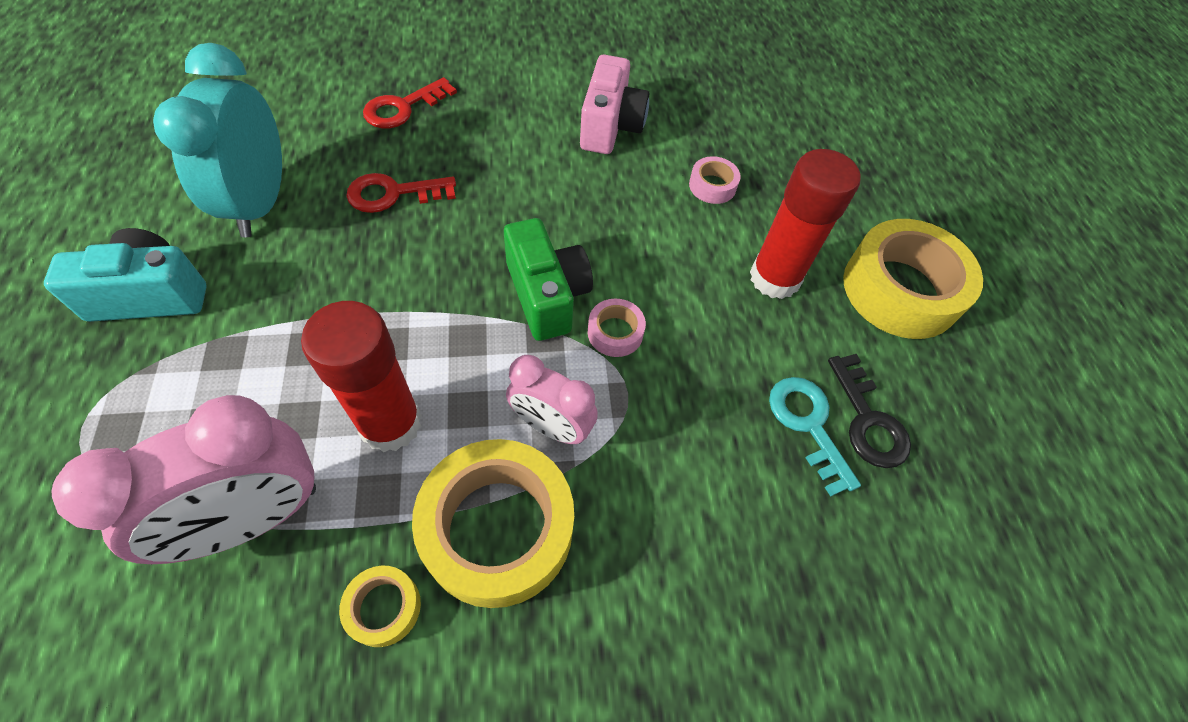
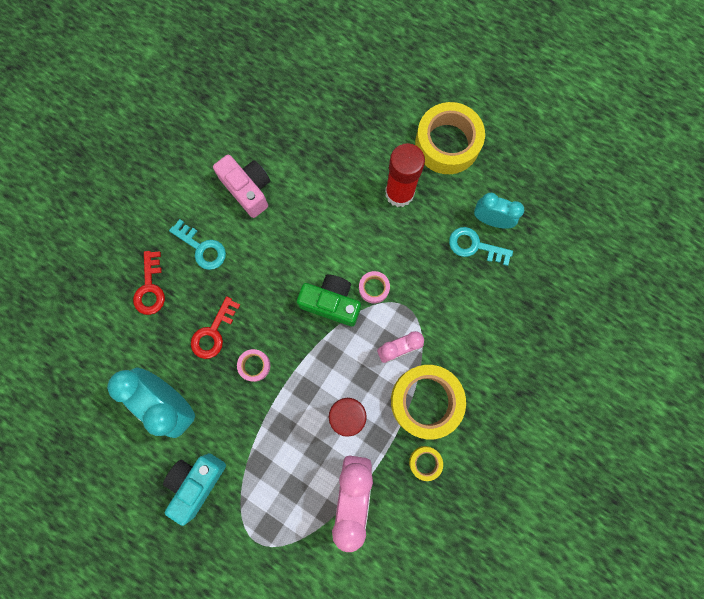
camera: 45 degrees left, 20 degrees up
(496, 125) = (202, 248): none -> turquoise key
(712, 186) = (326, 173): pink tape -> pink tape (254, 365)
(868, 420) = (491, 220): black key -> turquoise clock

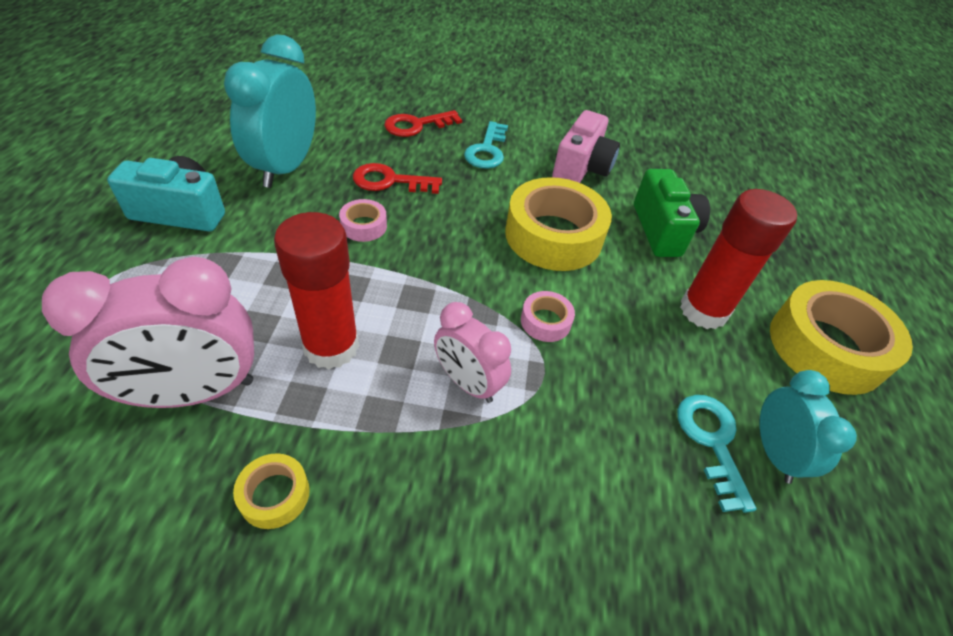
camera: 60 degrees right, 30 degrees down
(331, 303) = (493, 279): green camera -> green camera (662, 230)
(425, 401) = (395, 455): yellow tape -> yellow tape (553, 236)

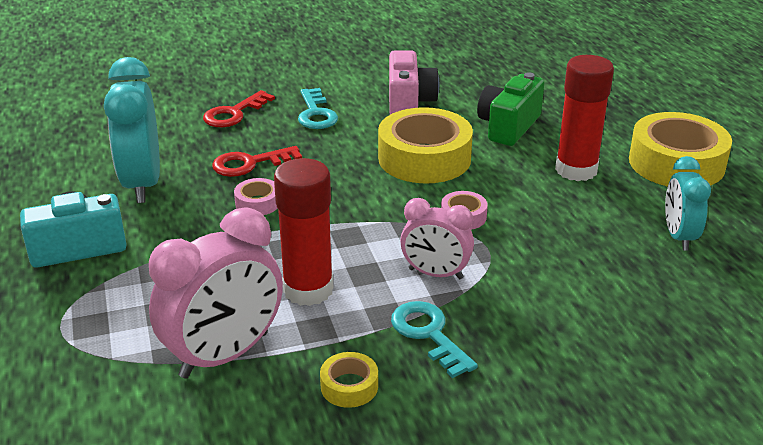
camera: 20 degrees left, 15 degrees down
(662, 230) = (508, 126): green camera -> green camera turned 120 degrees counterclockwise
(711, 441) = (633, 245): turquoise key -> turquoise key (428, 334)
(774, 453) = (678, 236): turquoise clock -> turquoise clock turned 150 degrees counterclockwise

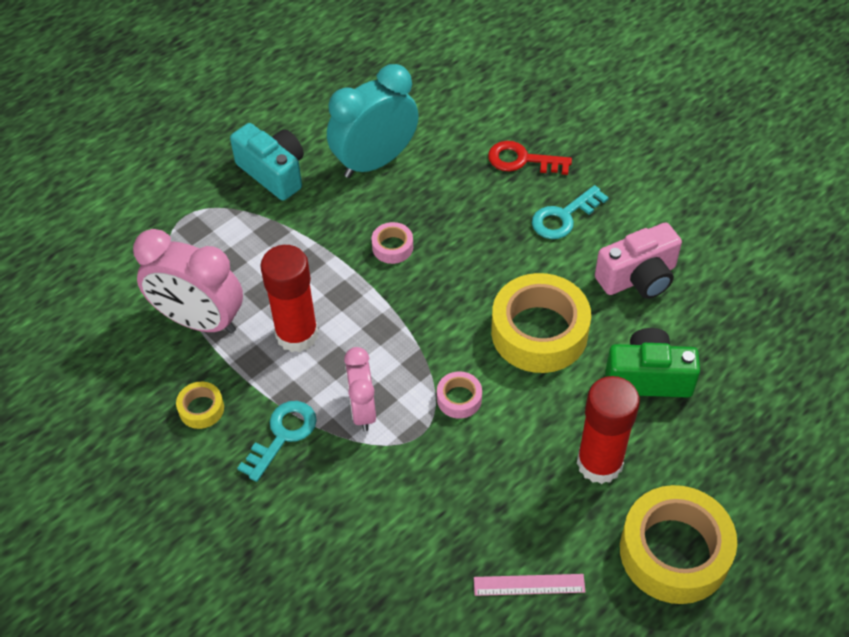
camera: 65 degrees right, 20 degrees up
(249, 164) = (447, 212): red key -> none
(678, 236) = (529, 585): turquoise clock -> pink ruler

